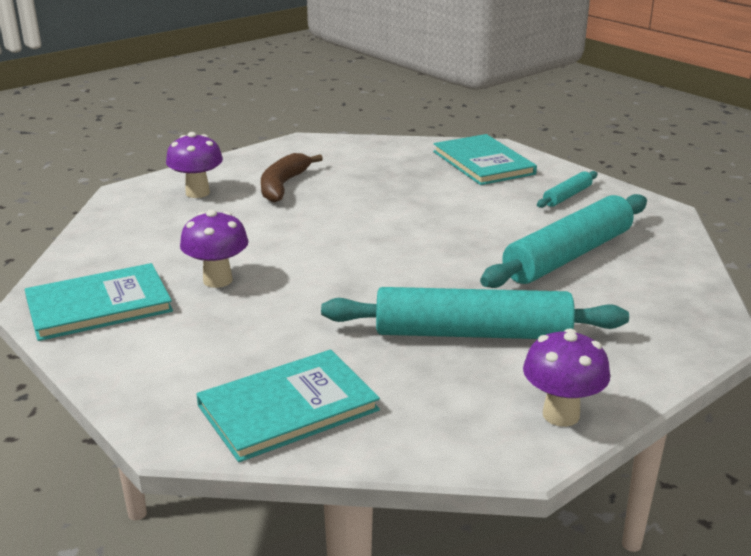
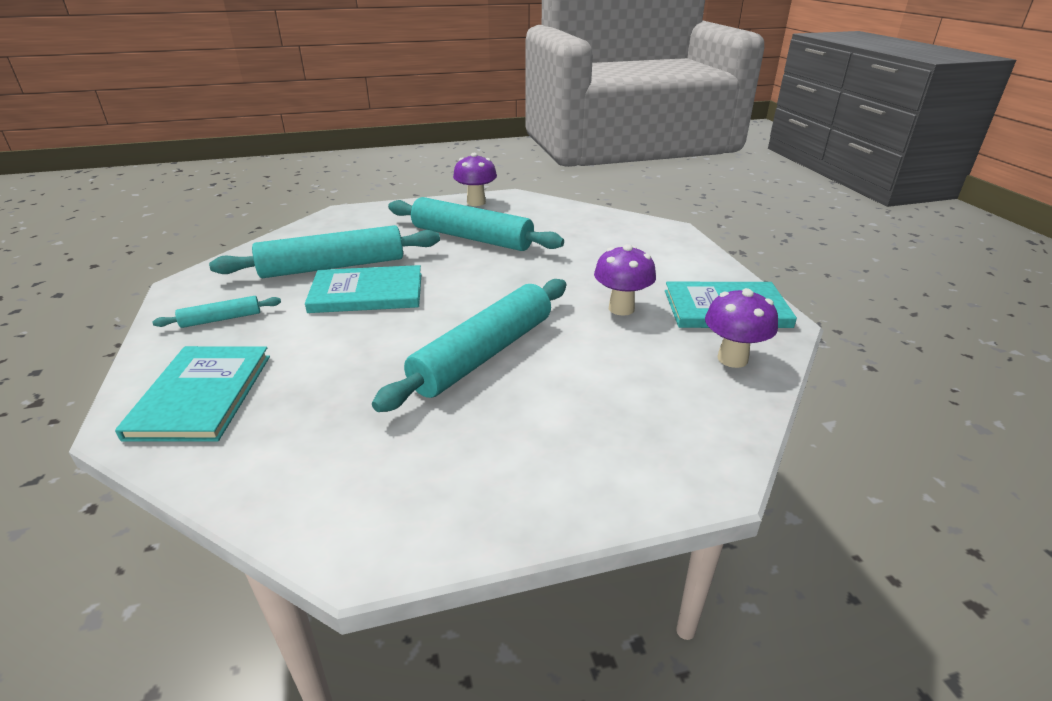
camera: 155 degrees left, 5 degrees up
(197, 193) = (607, 443): purple mushroom -> purple mushroom (732, 359)
(283, 185) = (486, 424): brown banana -> none
(288, 408) = (607, 228): turquoise book -> turquoise book (367, 293)
(321, 218) = (484, 354): none -> turquoise rolling pin

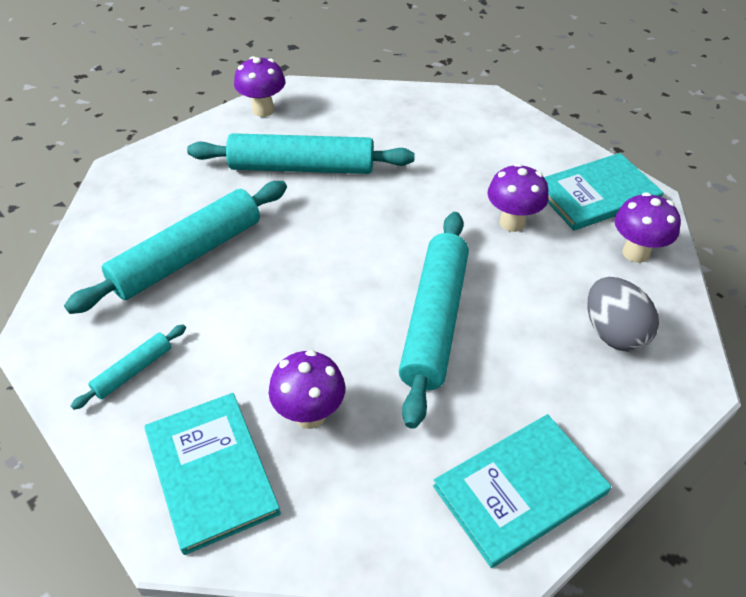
camera: 25 degrees left, 15 degrees up
(315, 384) = (310, 414): none -> purple mushroom
(367, 293) = (258, 281): turquoise book -> turquoise book (520, 489)
(654, 411) = (613, 332): none -> grey egg

